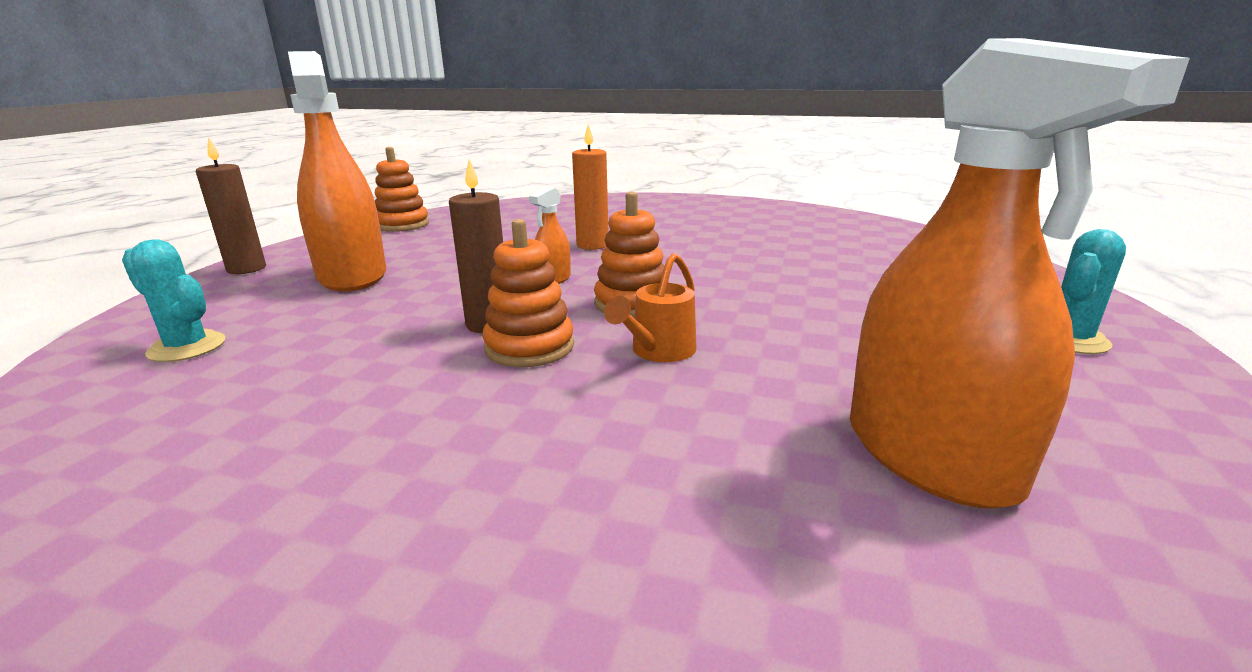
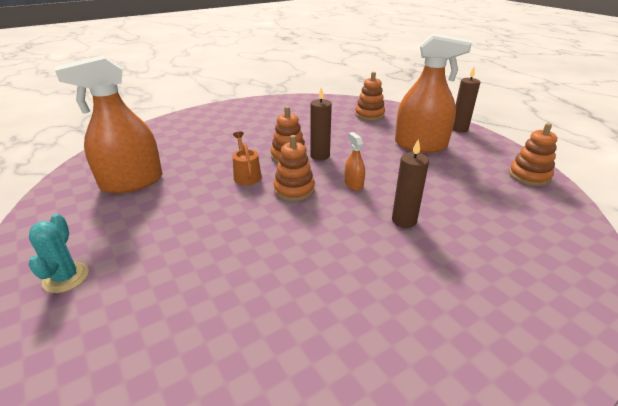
camera: 130 degrees right, 10 degrees up
(187, 347) = (369, 115): turquoise cactus -> orange stacking toy
(592, 245) = (404, 220): orange candle -> brown candle
(929, 455) = (132, 182): orange spray bottle -> orange spray bottle turned 45 degrees counterclockwise

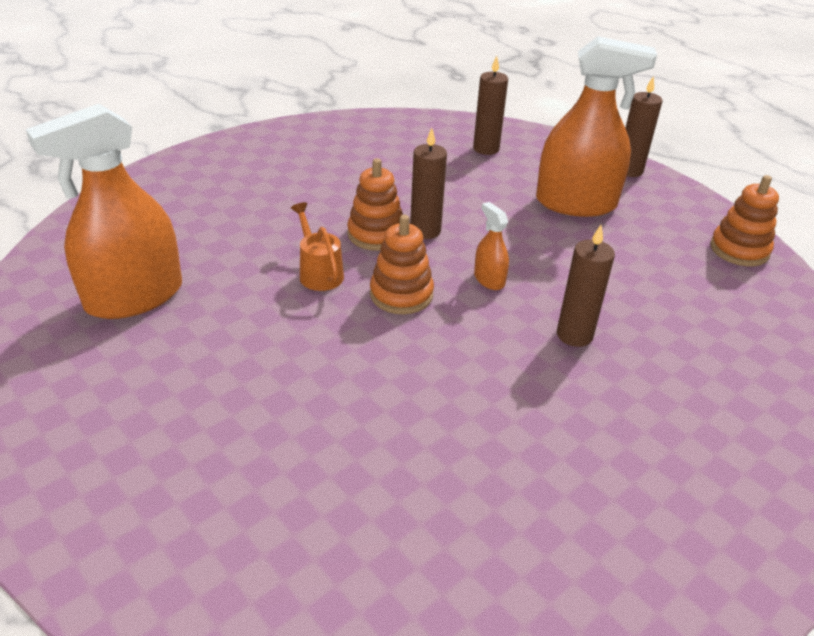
camera: 10 degrees left, 5 degrees up
(66, 277) = (99, 466): turquoise cactus -> none
(369, 115) = (486, 149): orange stacking toy -> brown candle

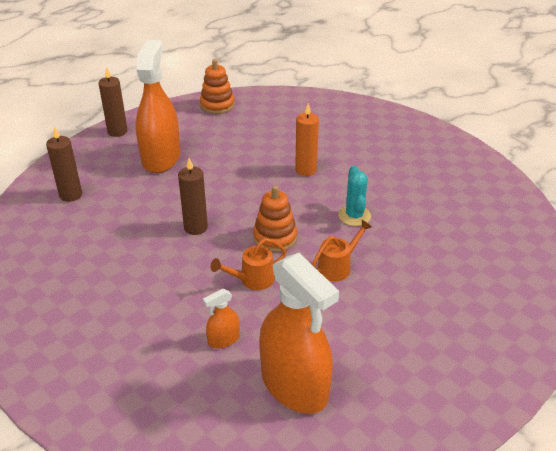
camera: 90 degrees left, 0 degrees up
(331, 350) = (338, 267): none -> orange watering can
(376, 234) = (200, 252): orange stacking toy -> none
(453, 381) = (354, 216): none -> turquoise cactus
(489, 279) = (254, 199): orange spray bottle -> orange spray bottle (223, 339)
(574, 335) = (306, 170): brown candle -> orange candle

